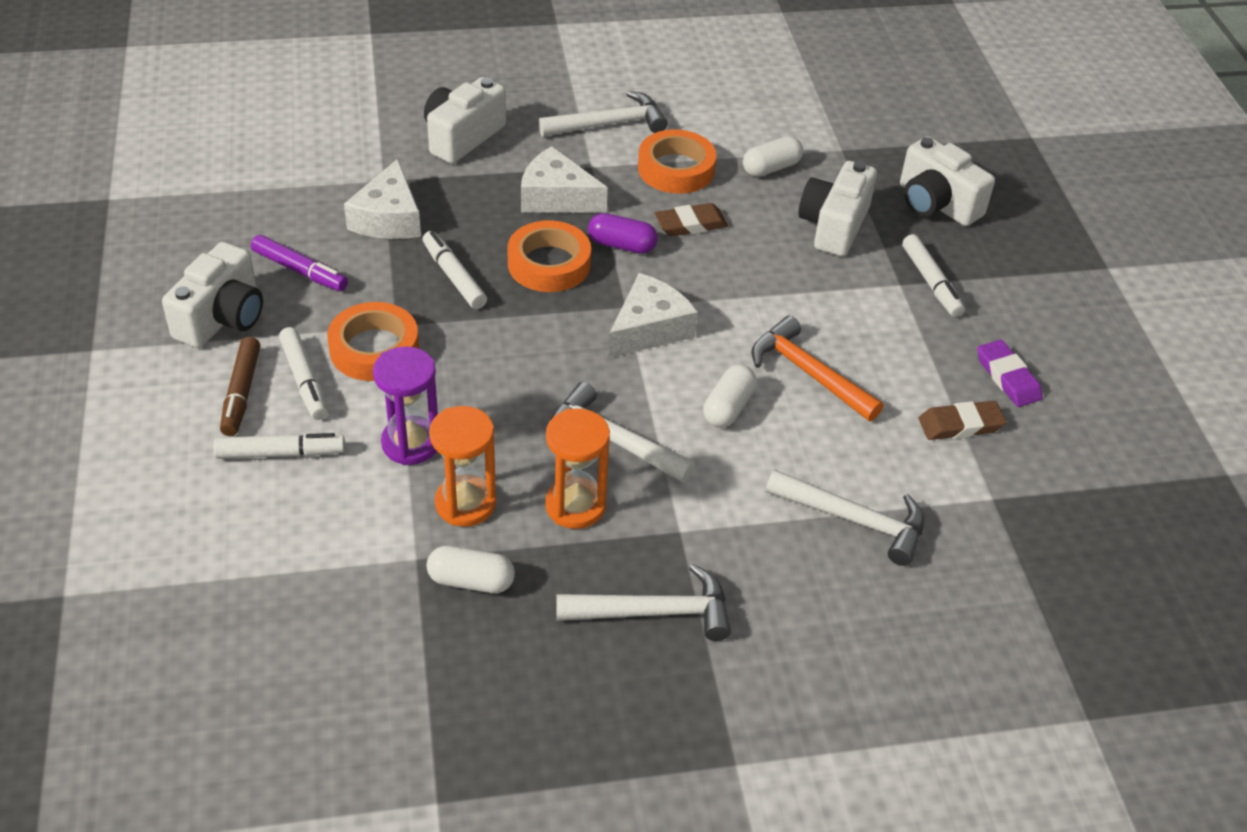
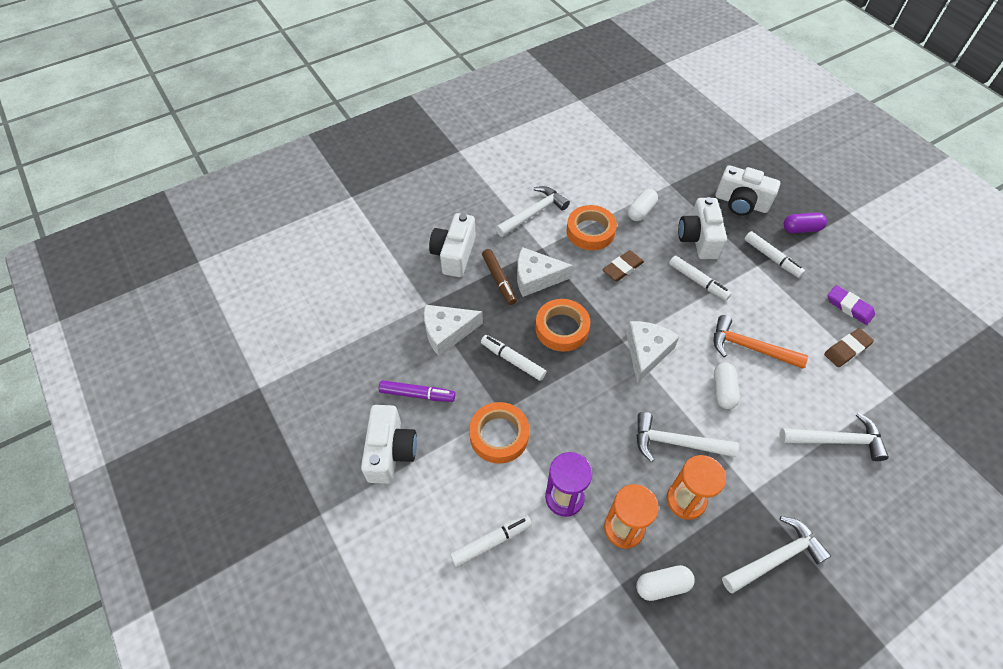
camera: 20 degrees left, 10 degrees up
(241, 393) = (438, 505): brown marker -> brown marker (499, 280)
(305, 380) = (471, 478): white marker -> white marker (698, 281)
(388, 218) = (447, 332): white cheese -> white cheese turned 90 degrees clockwise
(622, 245) = (594, 298): purple capsule -> purple capsule (801, 229)

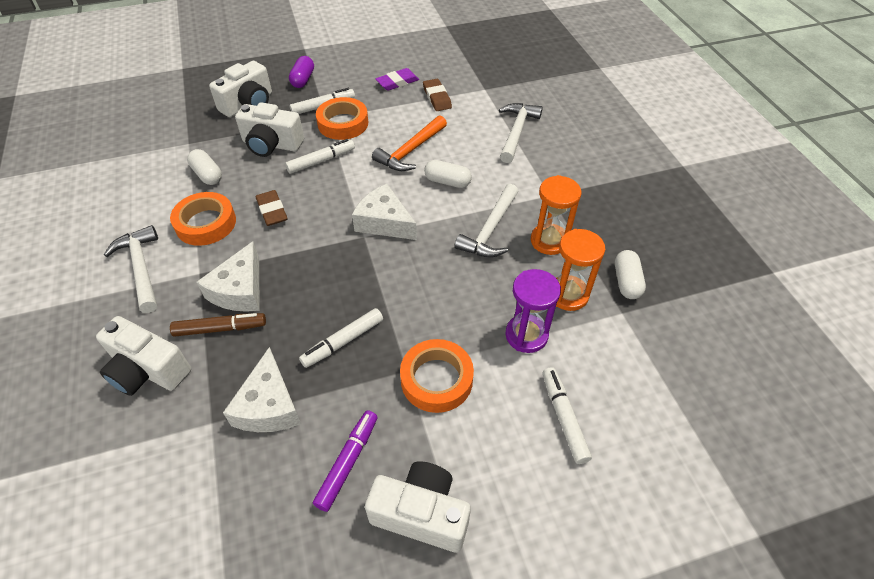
camera: 75 degrees left, 5 degrees down
(562, 328) = (322, 284): orange tape -> orange tape (343, 123)
(776, 557) = (610, 200): white hammer -> none

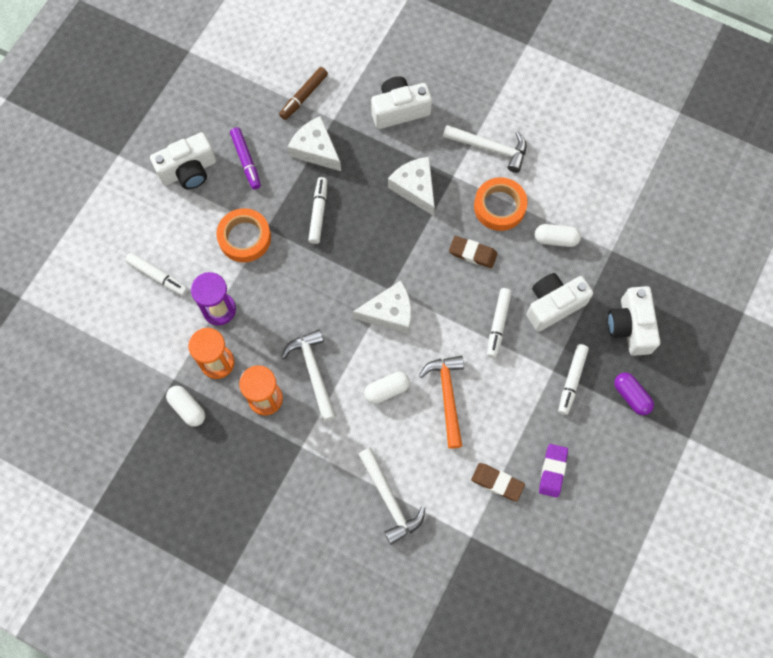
camera: 135 degrees right, 20 degrees up
(220, 328) = (394, 160): brown marker -> brown marker (304, 96)
(343, 123) = (532, 377): orange tape -> none

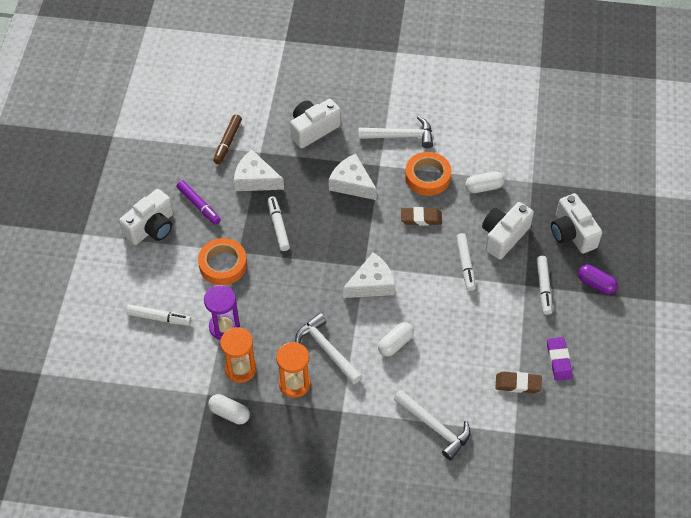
camera: 20 degrees left, 15 degrees down
(447, 396) = (447, 332): orange hammer -> none

